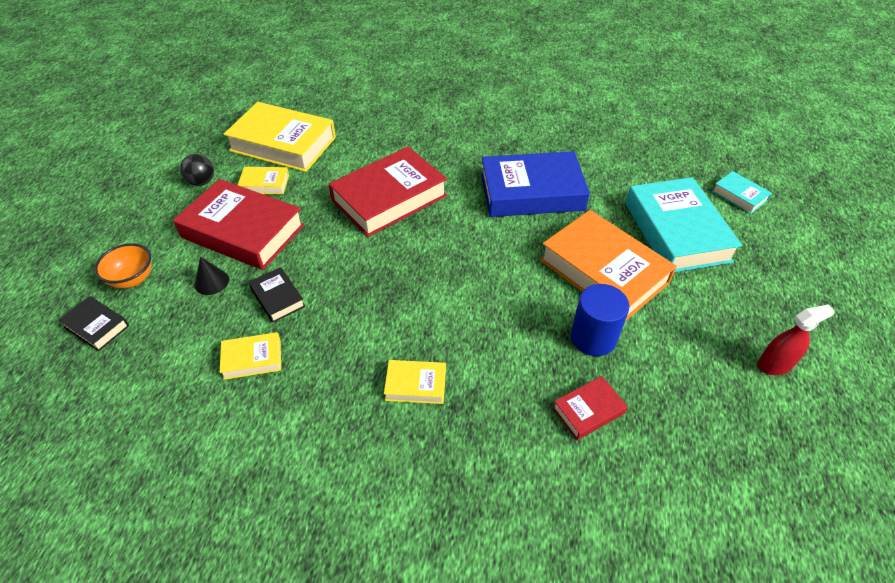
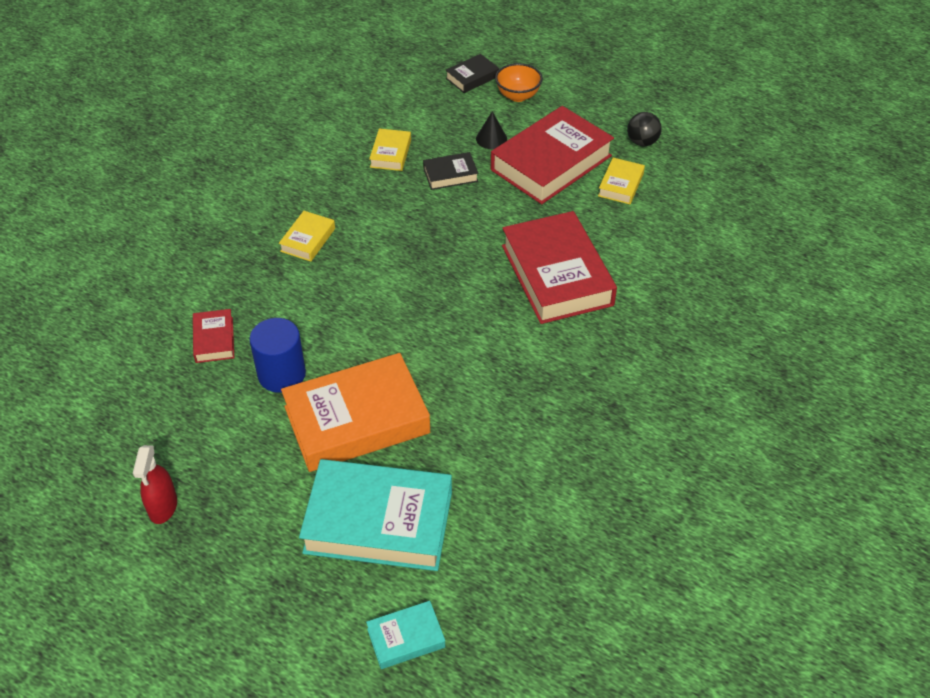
camera: 110 degrees right, 0 degrees up
(283, 144) = (691, 207): yellow book -> none
(531, 192) = (514, 404): blue book -> none

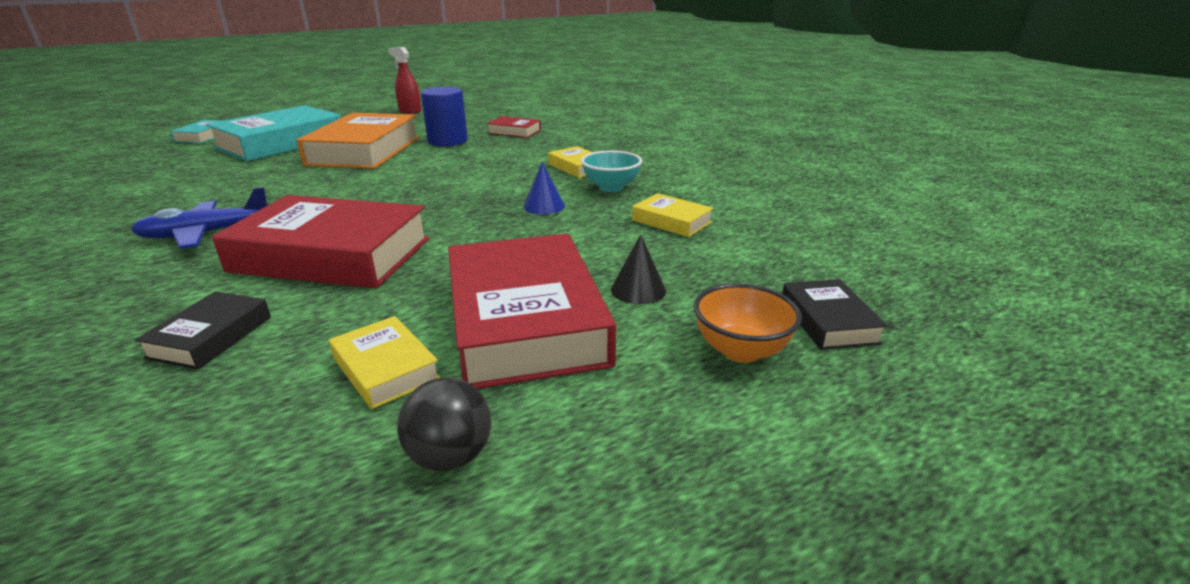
camera: 120 degrees right, 20 degrees down
(345, 202) = (611, 187): none -> turquoise bowl
(408, 220) = (544, 206): none -> blue cone
(450, 175) = (591, 243): black book -> black book (211, 337)
(587, 363) = (206, 234): none -> blue plane

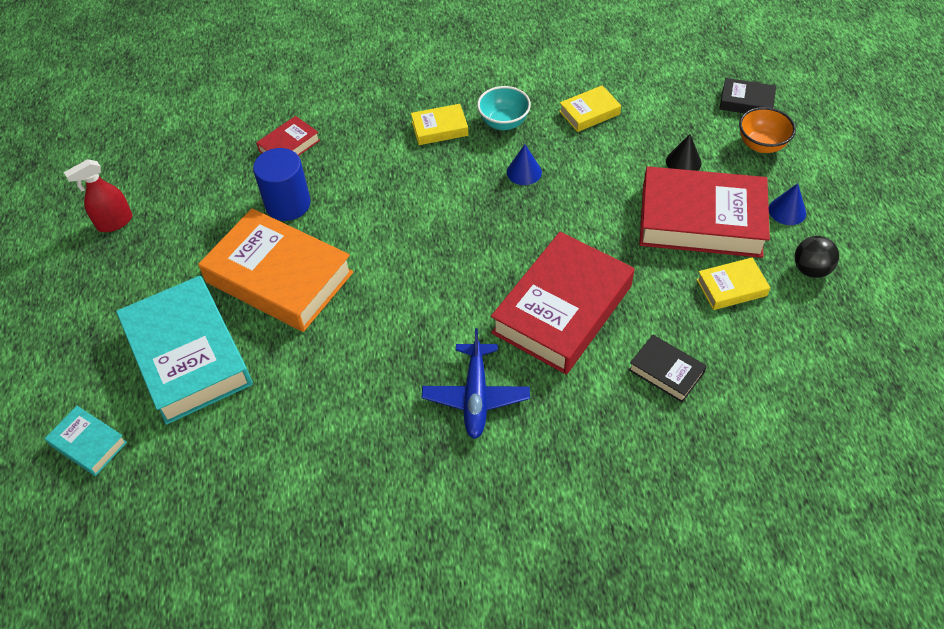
camera: 65 degrees left, 25 degrees up
(596, 402) = (787, 211): none -> blue cone

